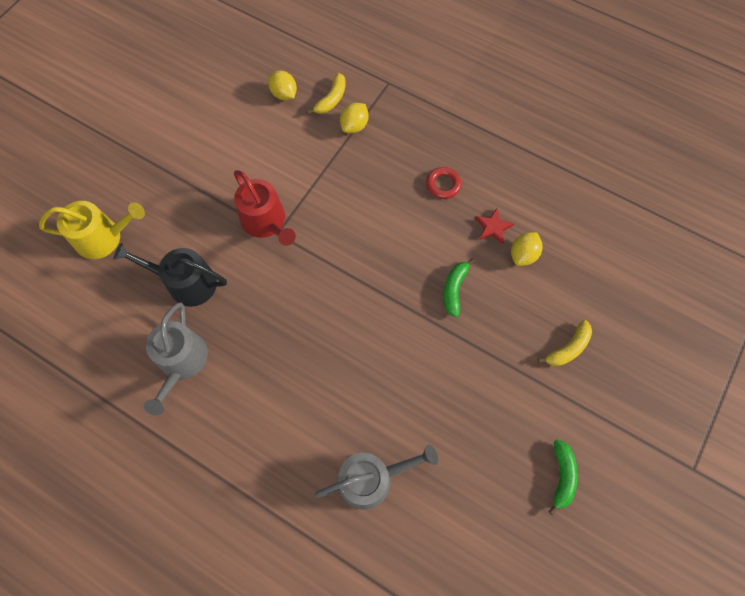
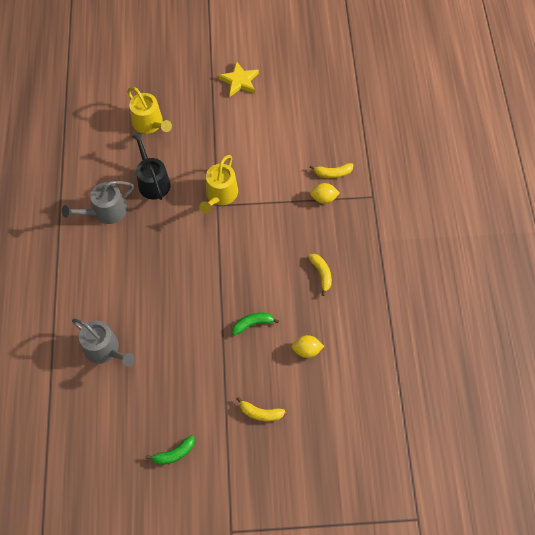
camera: 55 degrees right, 5 degrees down
(136, 112) = (239, 81): none -> yellow star
(266, 222) = (220, 195): red watering can -> yellow watering can
(284, 94) = (315, 146): yellow lemon -> none
(443, 185) = (321, 274): red ring -> yellow banana
(493, 227) = (313, 321): red star -> none

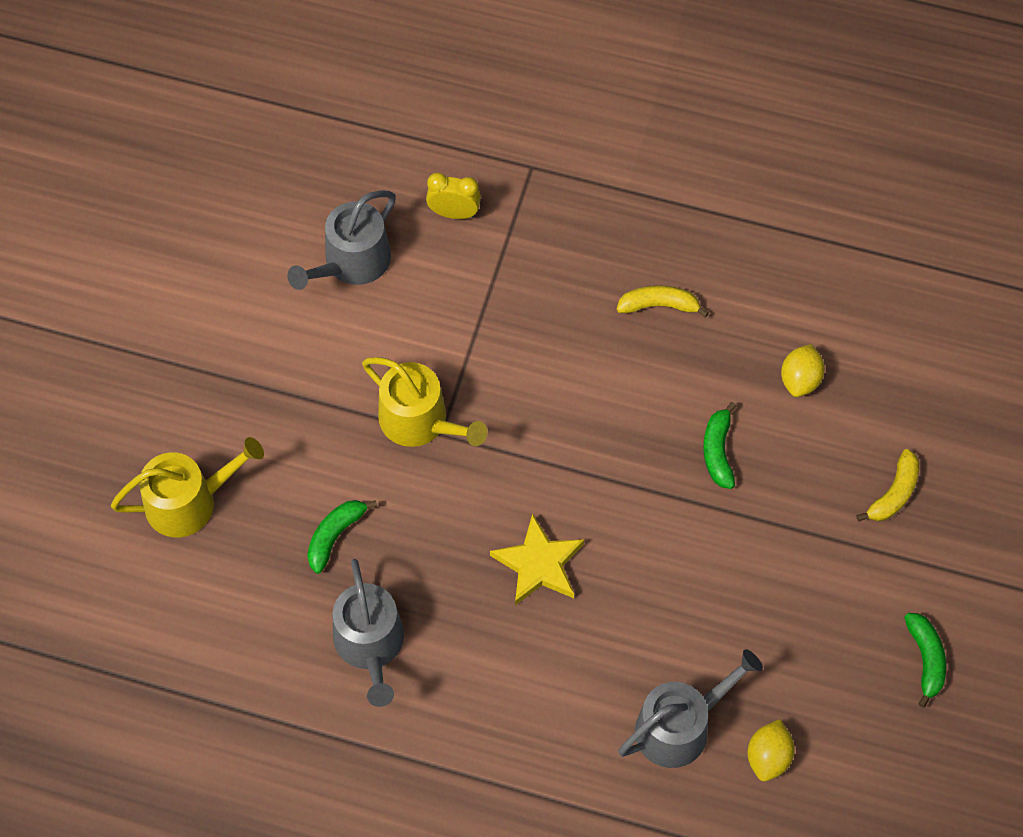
camera: 70 degrees left, 0 degrees up
(152, 181) = (335, 536): black watering can -> green banana
(239, 81) = (162, 302): yellow star -> yellow star (539, 564)
(289, 142) = (351, 263): none -> grey watering can
(323, 198) = (502, 247): yellow lemon -> yellow lemon (768, 757)
(332, 173) = (454, 213): yellow banana -> yellow clock

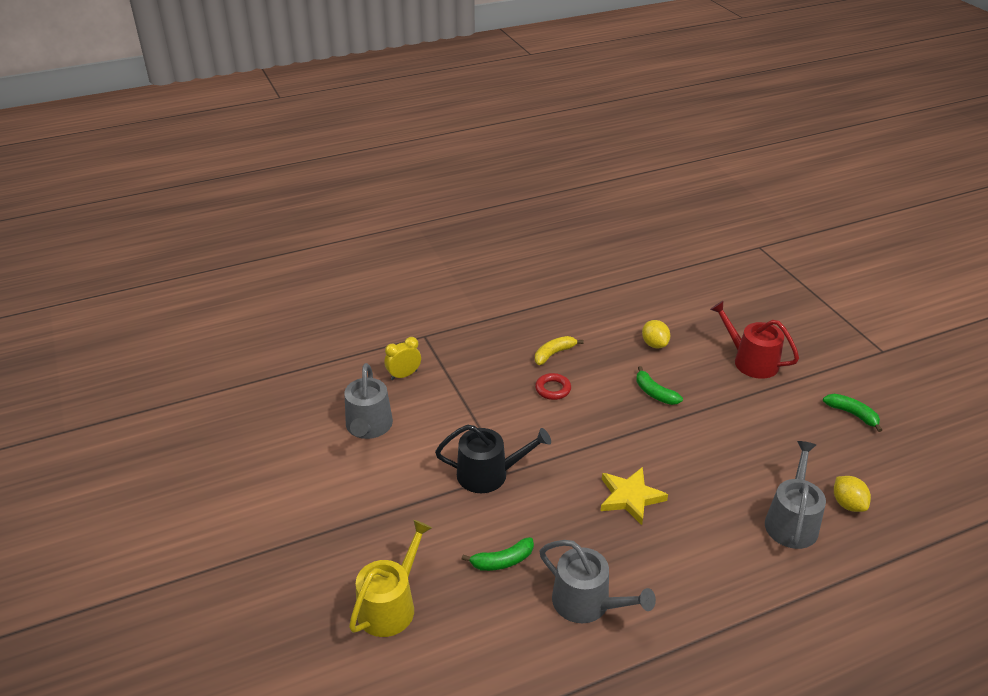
camera: 40 degrees left, 25 degrees down
(335, 536) = (502, 561): green banana -> green banana turned 105 degrees counterclockwise
(420, 421) = (489, 474): yellow watering can -> black watering can
(604, 358) = (553, 389): none -> red ring
(893, 493) = (751, 361): yellow banana -> red watering can

